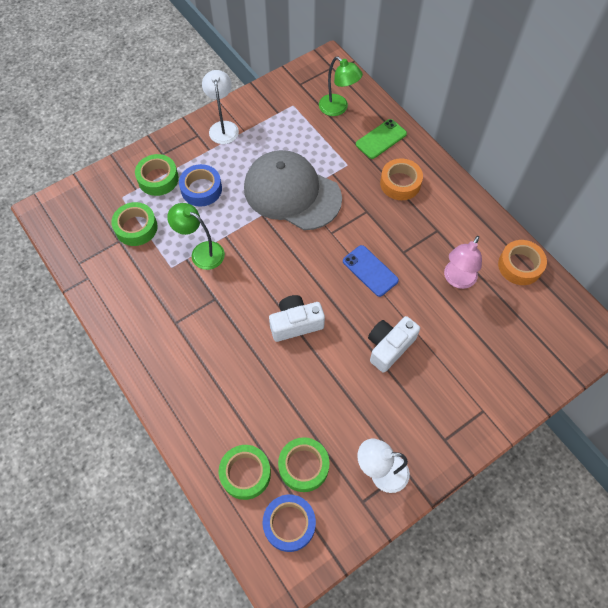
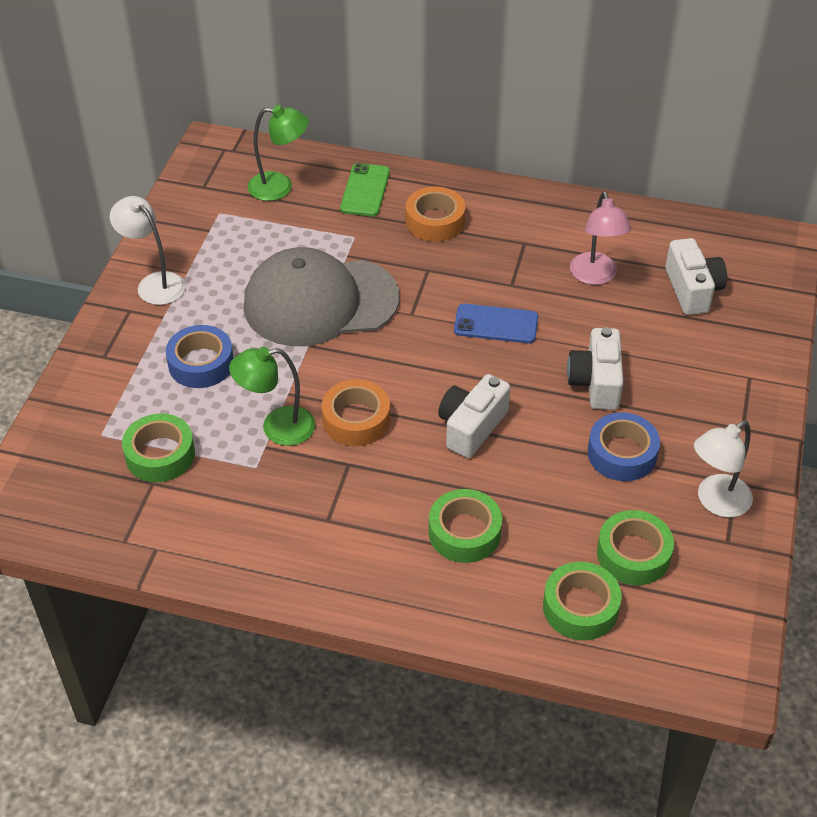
camera: 40 degrees left, 15 degrees down
(158, 179) = (129, 386): green tape -> green tape (464, 532)
(289, 524) = (679, 618): blue tape -> blue tape (622, 454)
(507, 329) = (692, 290): none -> white camera
(520, 266) = (642, 225): orange tape -> orange tape (356, 420)

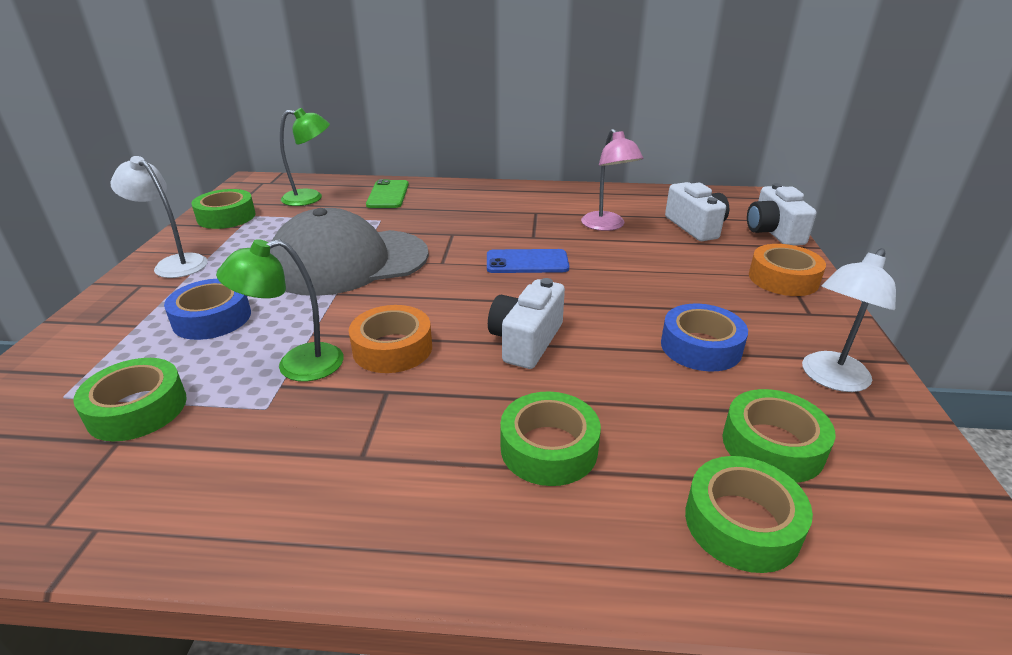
camera: 10 degrees left, 15 degrees down
(193, 212) = (226, 217): none -> green tape
(435, 221) = (453, 206): orange tape -> orange tape (783, 279)
(596, 382) = (643, 293): white camera -> white camera (773, 232)

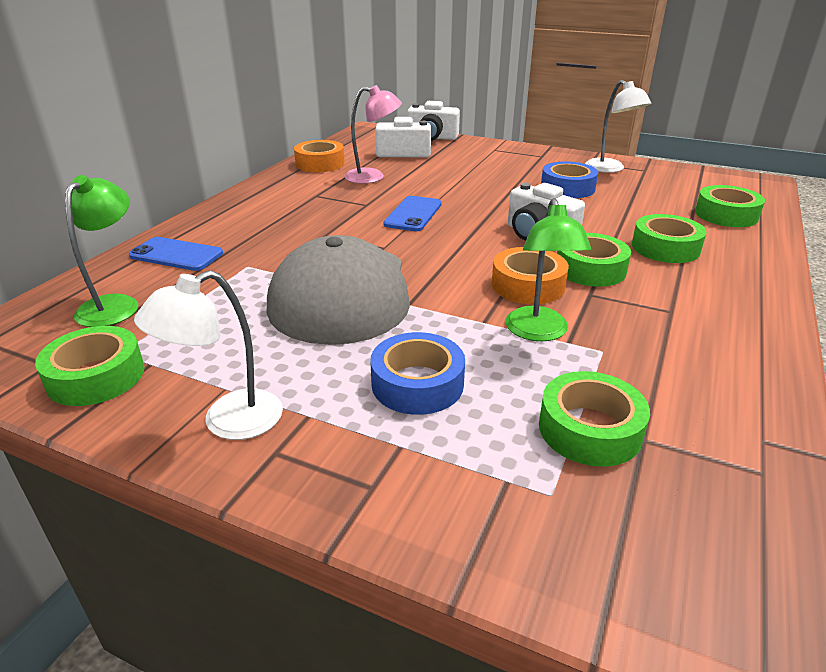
camera: 70 degrees left, 0 degrees up
(388, 195) = (176, 255): green phone -> blue phone
(772, 445) = (666, 194): green tape -> green tape (590, 269)
(783, 279) = (497, 151): orange tape -> orange tape (320, 163)

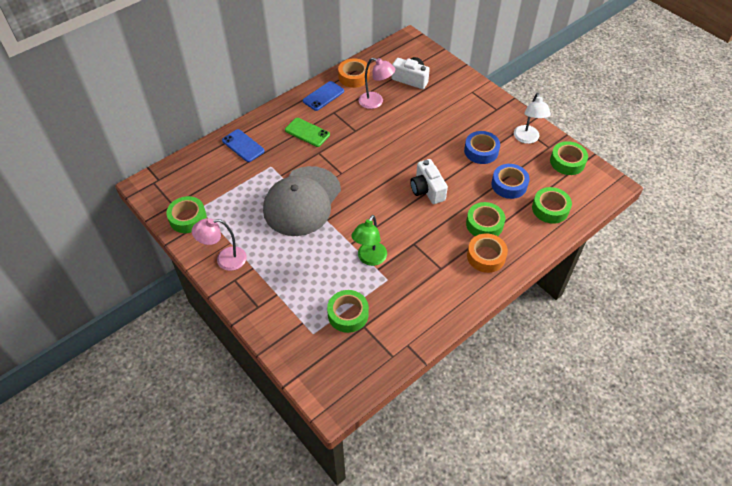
camera: 25 degrees right, 20 degrees up
(115, 304) = (206, 175): green lamp -> none
(228, 421) = (225, 260): white lamp -> pink lamp
(288, 220) = (307, 132): none -> green phone
(413, 214) = (374, 149): blue phone -> blue phone (323, 96)
(417, 384) = (301, 268): blue tape -> blue tape (509, 185)
(432, 137) = (442, 63): white camera -> none
(528, 285) = (389, 227): orange tape -> orange tape (486, 256)
(590, 269) = (429, 226): green tape -> green tape (567, 162)

